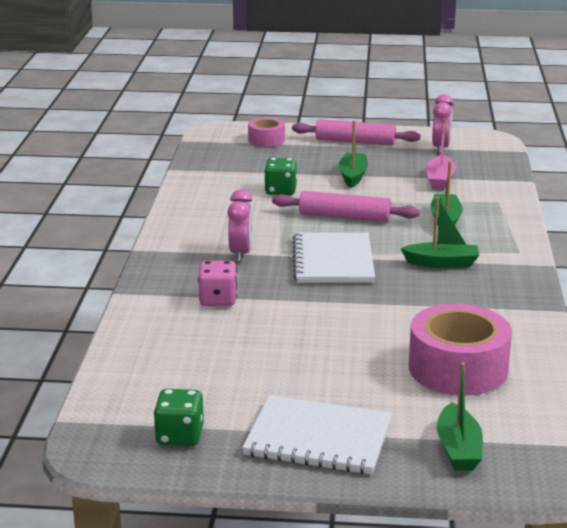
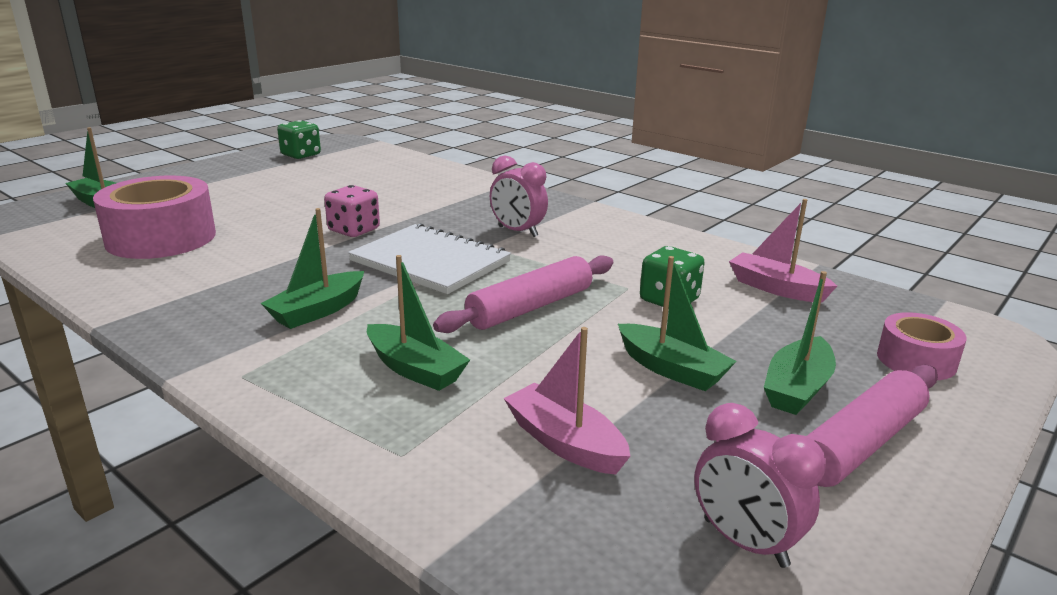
camera: 125 degrees right, 0 degrees up
(218, 300) = (444, 202): pink dice -> pink dice (354, 230)
(224, 172) = (776, 288): none -> pink boat
(318, 438) = (213, 178): white notebook -> none
(329, 154) = (797, 388): none -> green boat

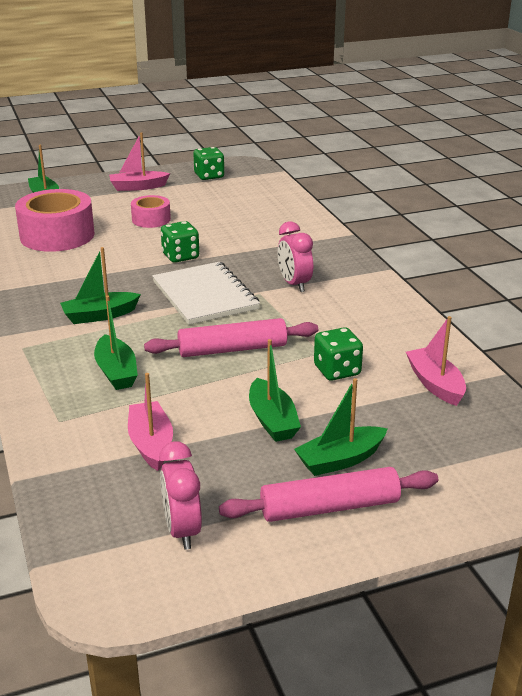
camera: 30 degrees right, 5 degrees up
(223, 176) = (138, 187): none -> pink boat
(354, 230) = (180, 256): pink dice -> green dice
(916, 360) = (461, 470): pink tape -> pink tape (151, 219)

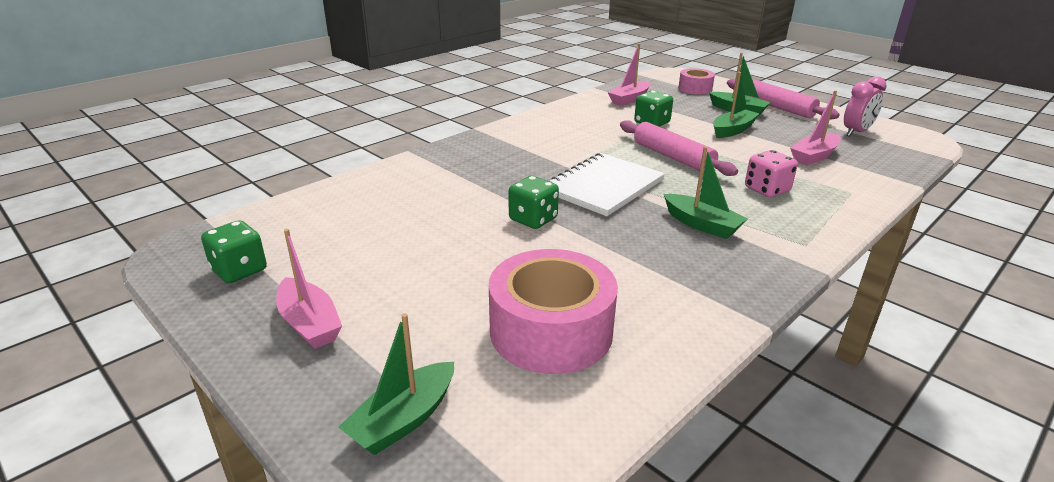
camera: 115 degrees left, 0 degrees up
(116, 372) = (767, 190): green boat -> pink dice
(151, 219) = (440, 269): pink tape -> pink tape (695, 89)
(294, 284) = (540, 155): pink clock -> none

